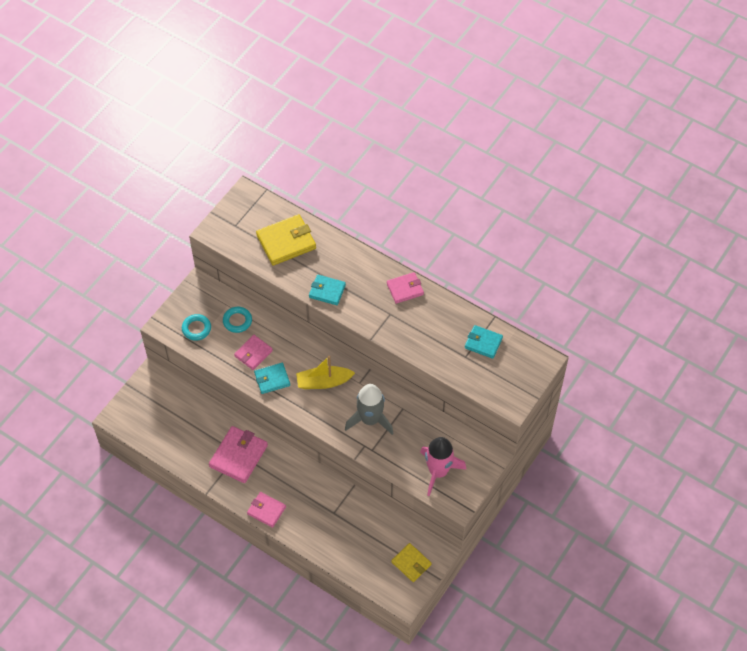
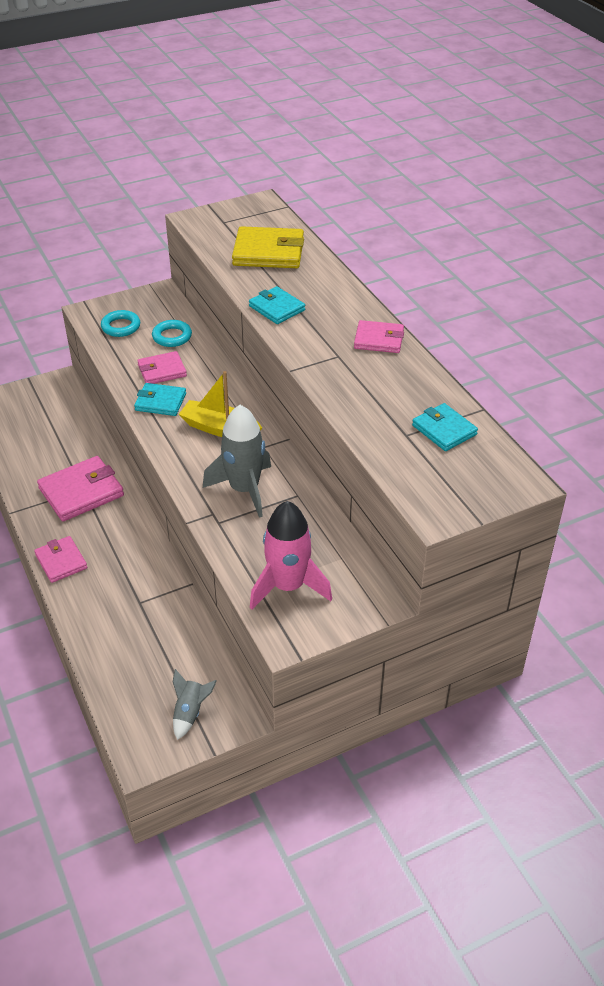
camera: 30 degrees right, 15 degrees down
(411, 563) = (190, 712): yellow wallet -> grey rocket

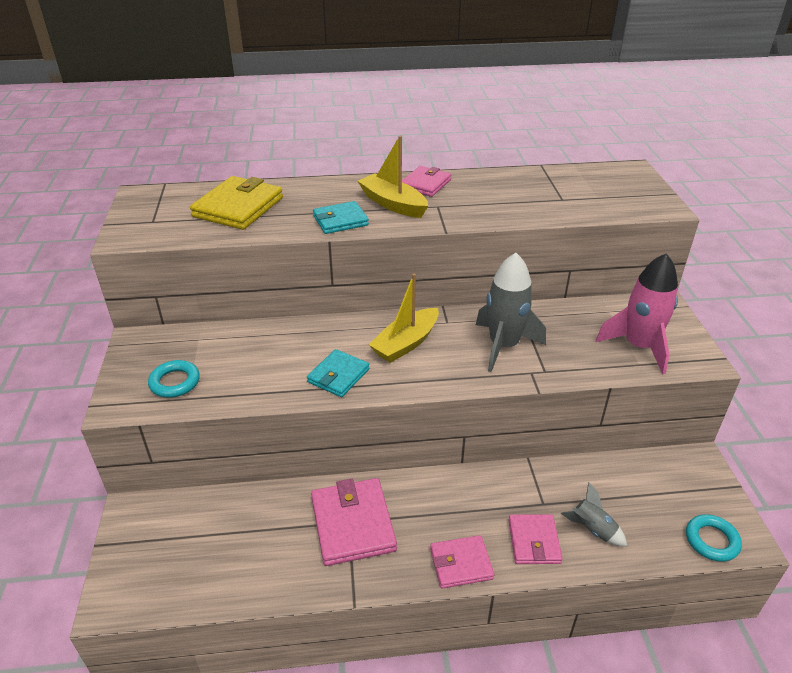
camera: 70 degrees left, 5 degrees down
(162, 371) = (284, 365): pink wallet -> pink wallet (534, 541)
(172, 336) = (228, 346): turquoise ring -> turquoise ring (711, 540)
(190, 712) = (692, 492): grey rocket -> grey rocket (592, 529)
(324, 329) = (393, 204): none -> yellow boat
(444, 430) = (561, 183): turquoise wallet -> none

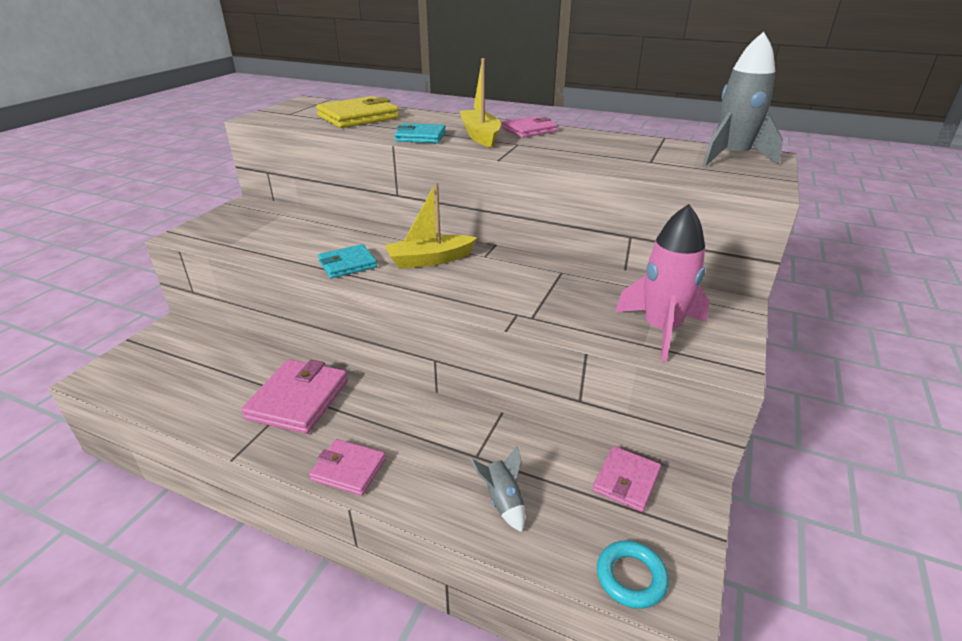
camera: 30 degrees right, 5 degrees down
(175, 382) = (233, 234): turquoise ring -> none
(503, 346) = (515, 287): grey rocket -> grey rocket (731, 157)
(534, 541) = (433, 483): pink wallet -> pink wallet (626, 481)

